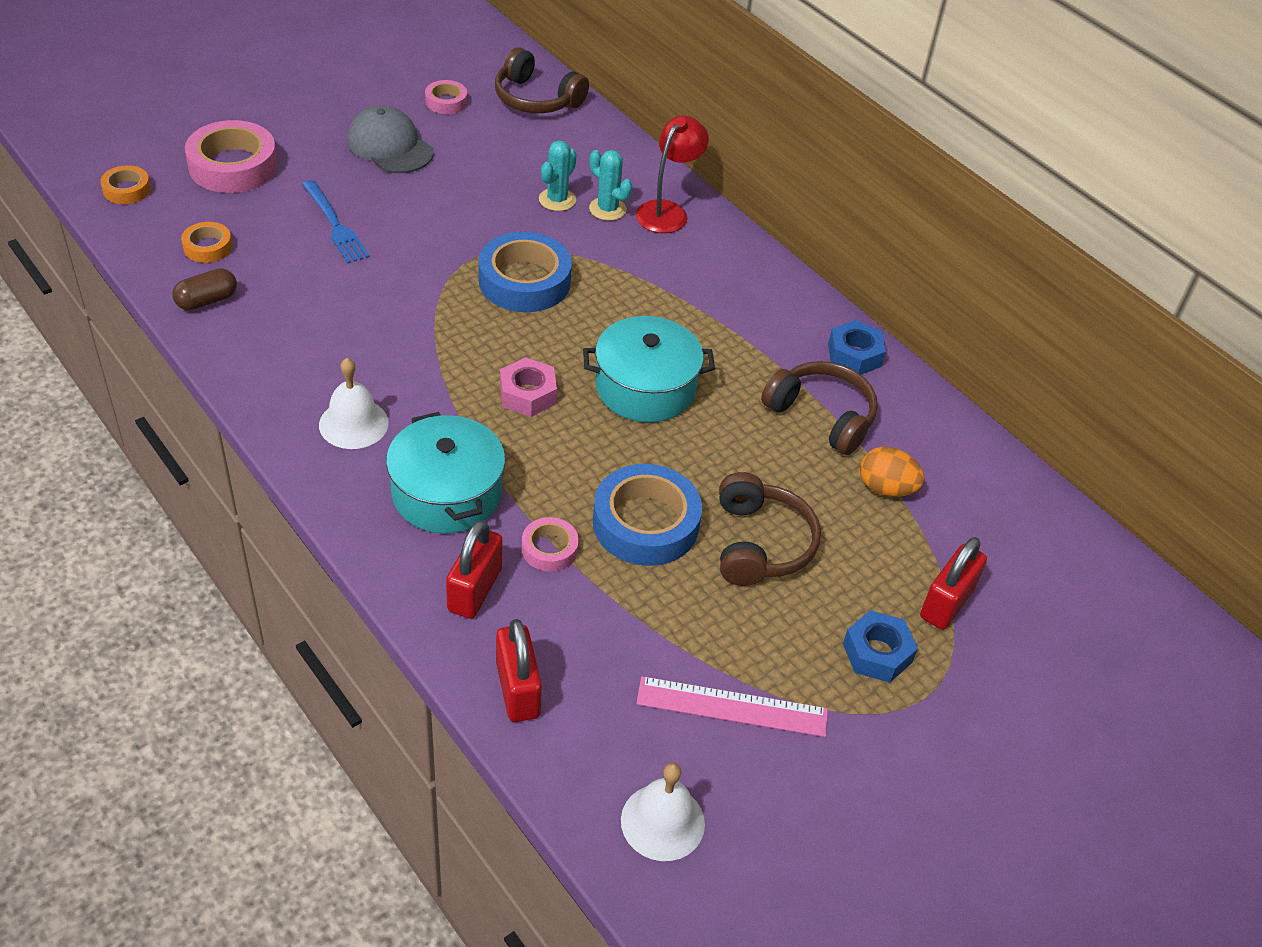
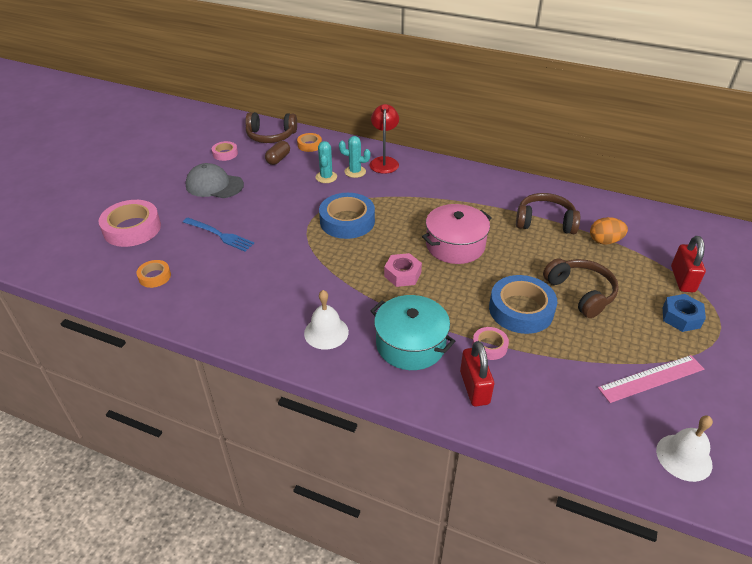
camera: 25 degrees left, 5 degrees down
(127, 190) = (76, 266): orange tape -> orange tape (309, 145)
(207, 301) = (180, 305): brown capsule -> brown capsule (278, 159)
(517, 689) = (548, 429): red padlock -> none
(645, 387) = (455, 245): turquoise pot -> pink pot
(854, 355) = (530, 189): blue nut -> none

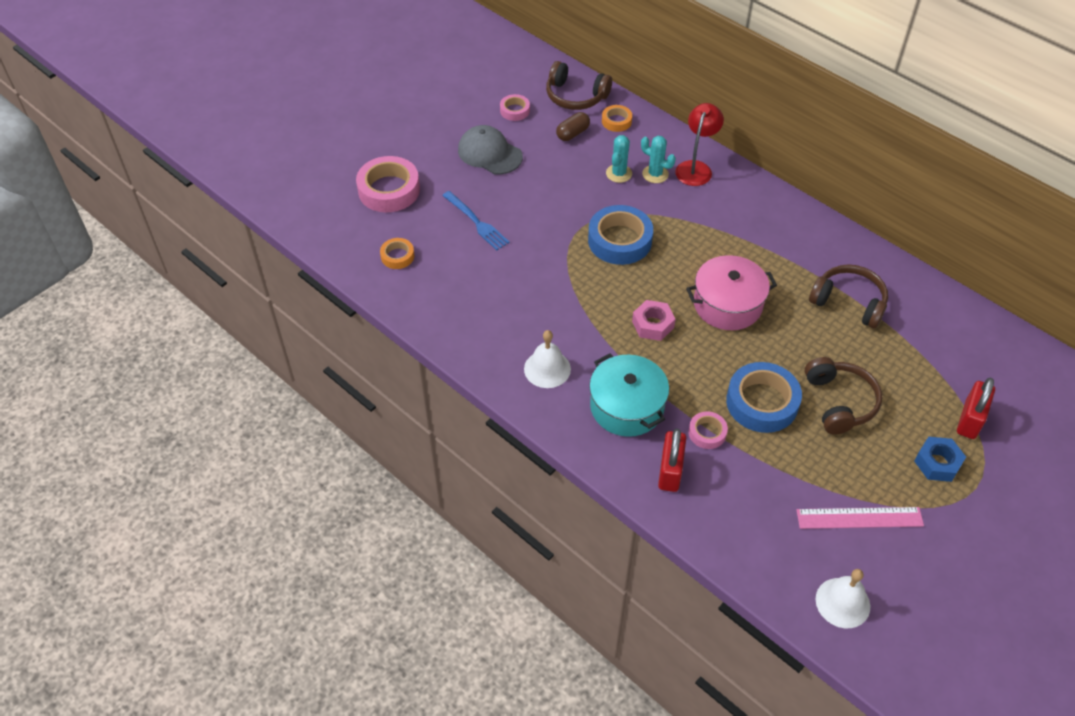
camera: 20 degrees right, 10 degrees up
(604, 241) = (906, 347): orange egg -> none

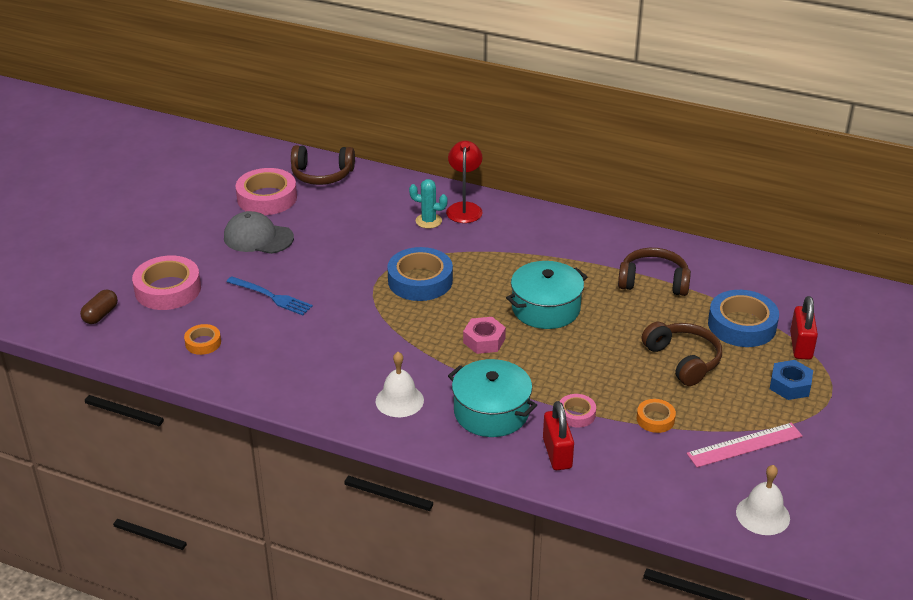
camera: 20 degrees left, 15 degrees down
(515, 110) = (267, 198): pink tape -> pink tape, size x1.94
(573, 133) = (333, 205): brown capsule -> brown capsule (100, 315)
(616, 121) = (371, 187): orange tape -> orange tape (655, 419)
(619, 173) = (393, 228): turquoise cactus -> none
(727, 304) = (546, 308): pink pot -> turquoise pot
(762, 402) = (614, 377): blue tape -> blue tape (742, 325)

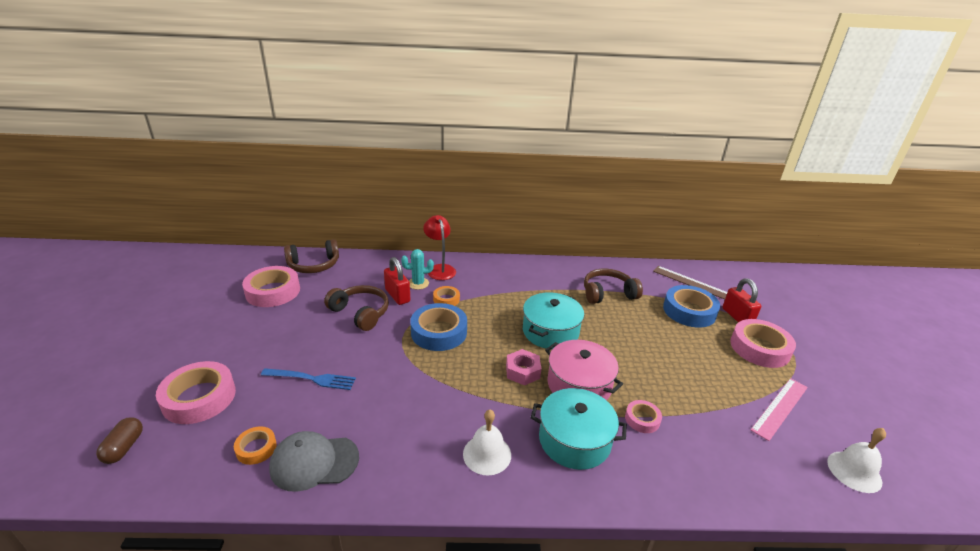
camera: 25 degrees left, 5 degrees down
(258, 237) = (277, 326): grey cap -> grey cap (314, 462)
(535, 367) = (579, 385): none -> pink pot
(557, 453) = (658, 466): red padlock -> red padlock (397, 296)
(655, 419) = (702, 405): orange tape -> orange tape (446, 299)
(683, 360) = (677, 348): brown headphones -> brown headphones (360, 313)
(782, 292) = (691, 282): none -> brown ruler
(790, 385) = (759, 348): blue nut -> pink tape

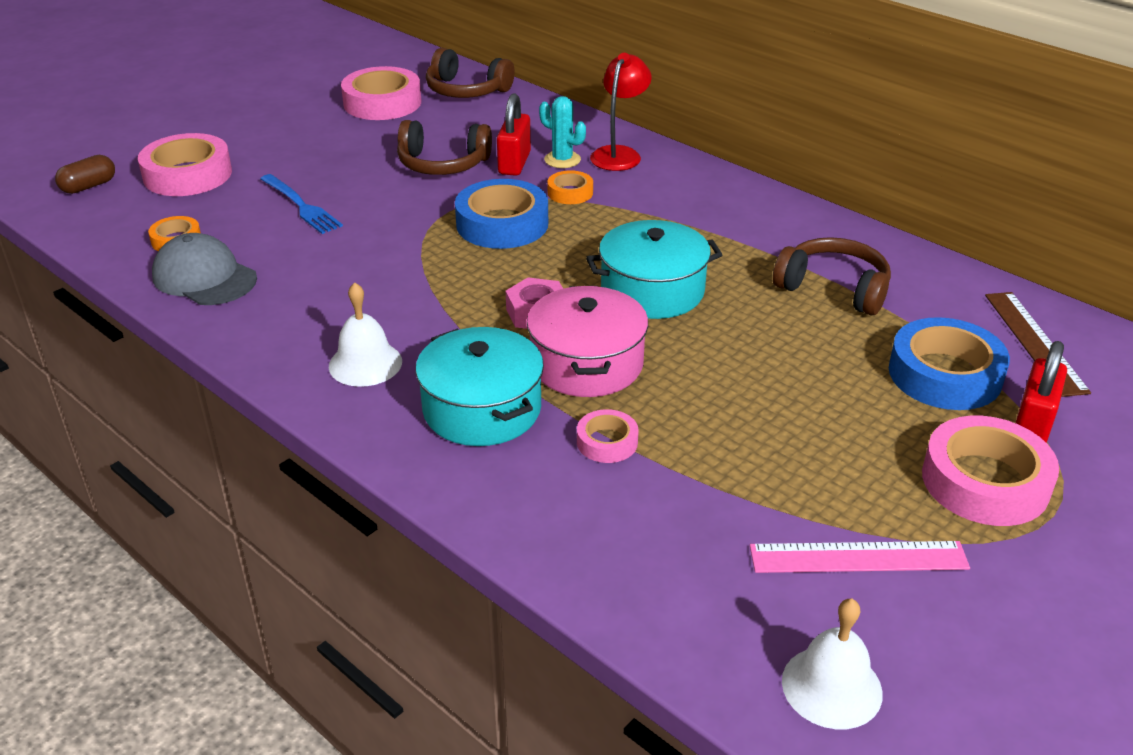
camera: 45 degrees right, 5 degrees up
(360, 313) = (442, 164): brown headphones -> brown headphones turned 105 degrees clockwise

